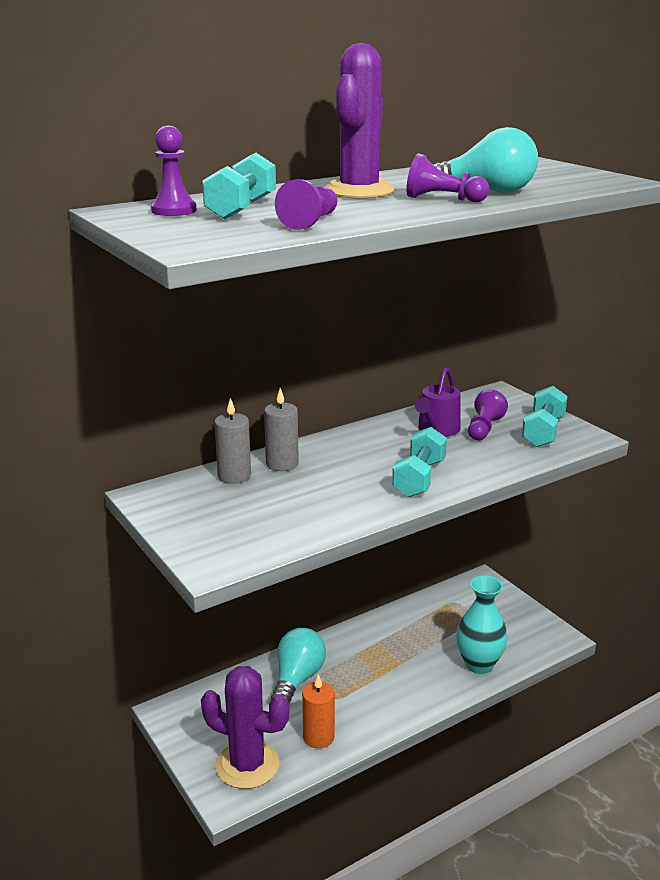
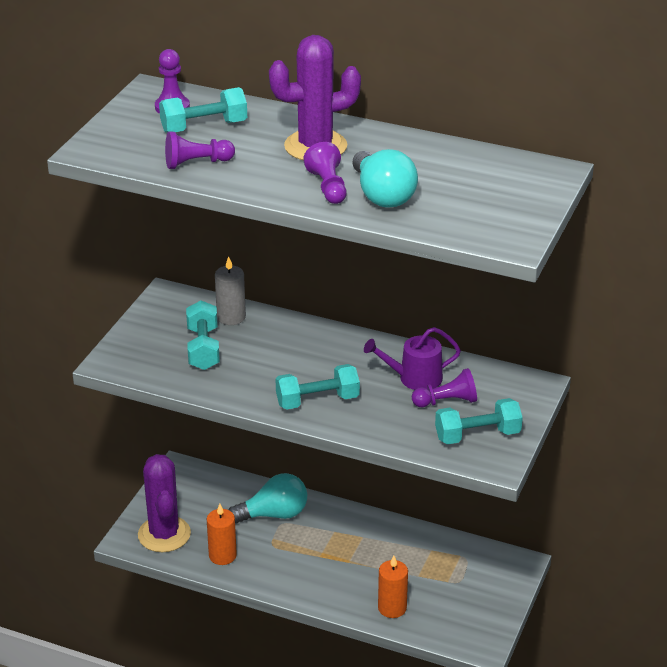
camera: 55 degrees right, 10 degrees up
(264, 505) = (203, 348): none -> turquoise dumbbell
(282, 464) = (271, 329): grey candle -> none
(479, 664) = (392, 608): turquoise vase -> orange candle

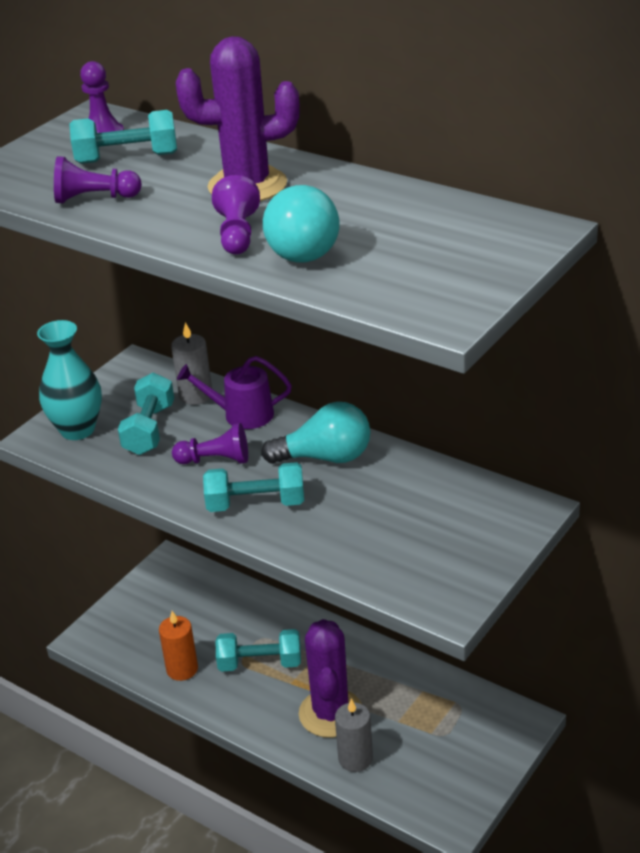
camera: 15 degrees right, 0 degrees up
(141, 354) = (77, 430): none -> turquoise vase
(164, 534) = (127, 636): purple cactus -> purple cactus (331, 713)
(274, 514) = (254, 626): turquoise light bulb -> turquoise light bulb (325, 457)
(392, 608) = (355, 758): orange candle -> grey candle
(415, 378) = (383, 486): purple watering can -> purple watering can (242, 414)
(446, 401) = (412, 520): purple pawn -> purple pawn (215, 460)
(477, 435) = (436, 567): turquoise dumbbell -> turquoise dumbbell (260, 663)

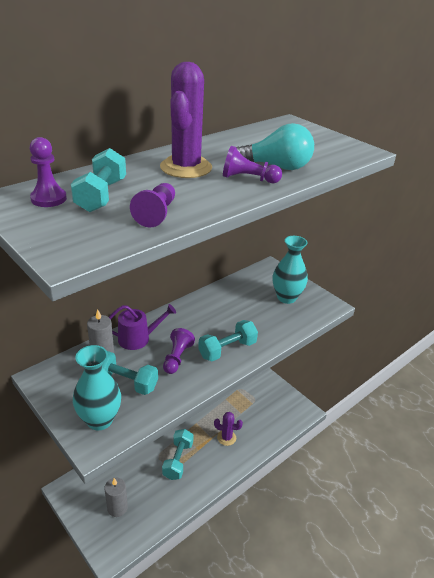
camera: 80 degrees left, 0 degrees up
(182, 669) = (164, 501): orange candle -> none
(242, 414) = (138, 338): purple watering can -> purple watering can turned 120 degrees counterclockwise
(256, 504) = (227, 349): turquoise dumbbell -> turquoise dumbbell turned 45 degrees clockwise
(325, 457) = (199, 316): turquoise light bulb -> none
(331, 713) = (226, 438): purple cactus -> purple cactus, size x0.56
(355, 758) = (259, 435): grey candle -> grey candle (117, 508)
(439, 546) = (286, 297): none -> turquoise vase

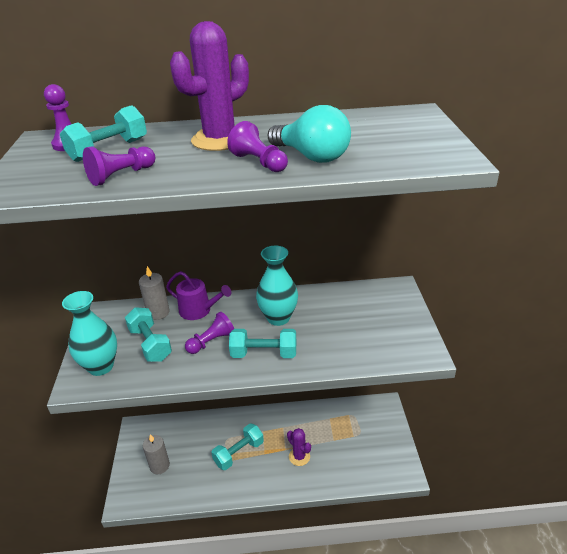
camera: 40 degrees right, 0 degrees up
(286, 297) = (382, 326): turquoise vase -> turquoise vase (278, 318)

